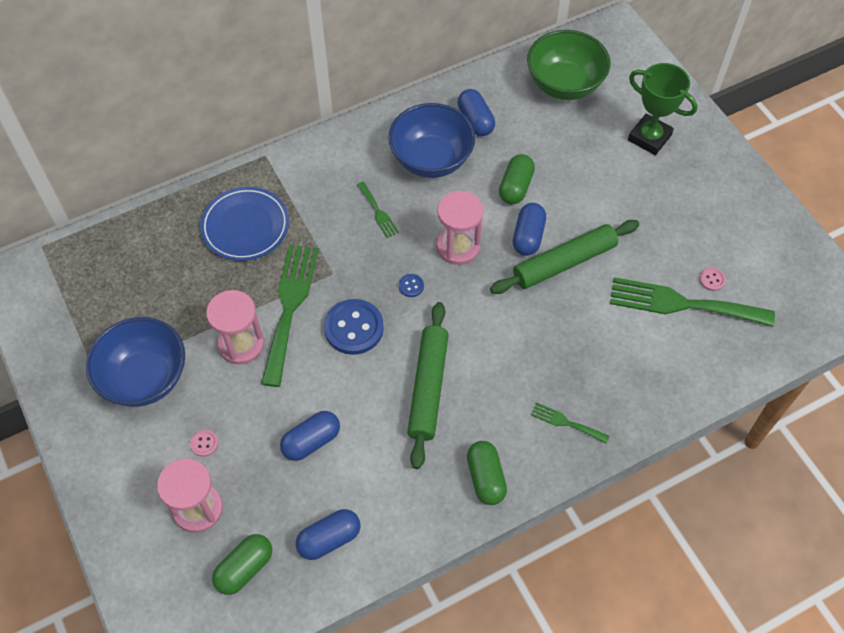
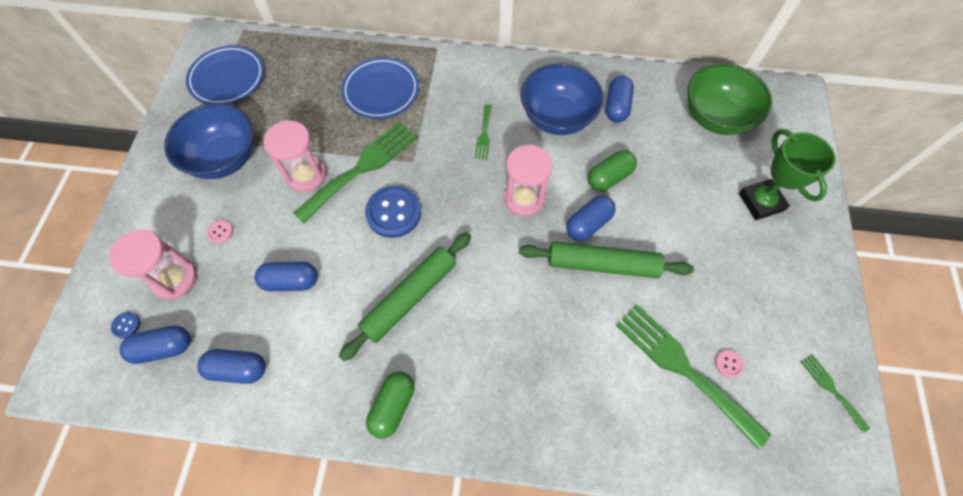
camera: 35 degrees right, 5 degrees up
(72, 303) = (227, 78): none -> blue plate
(244, 568) = (164, 348): green capsule -> blue capsule
(411, 286) = (462, 207): blue button -> blue button (126, 325)
(566, 422) = (496, 405): green fork -> green fork (831, 389)

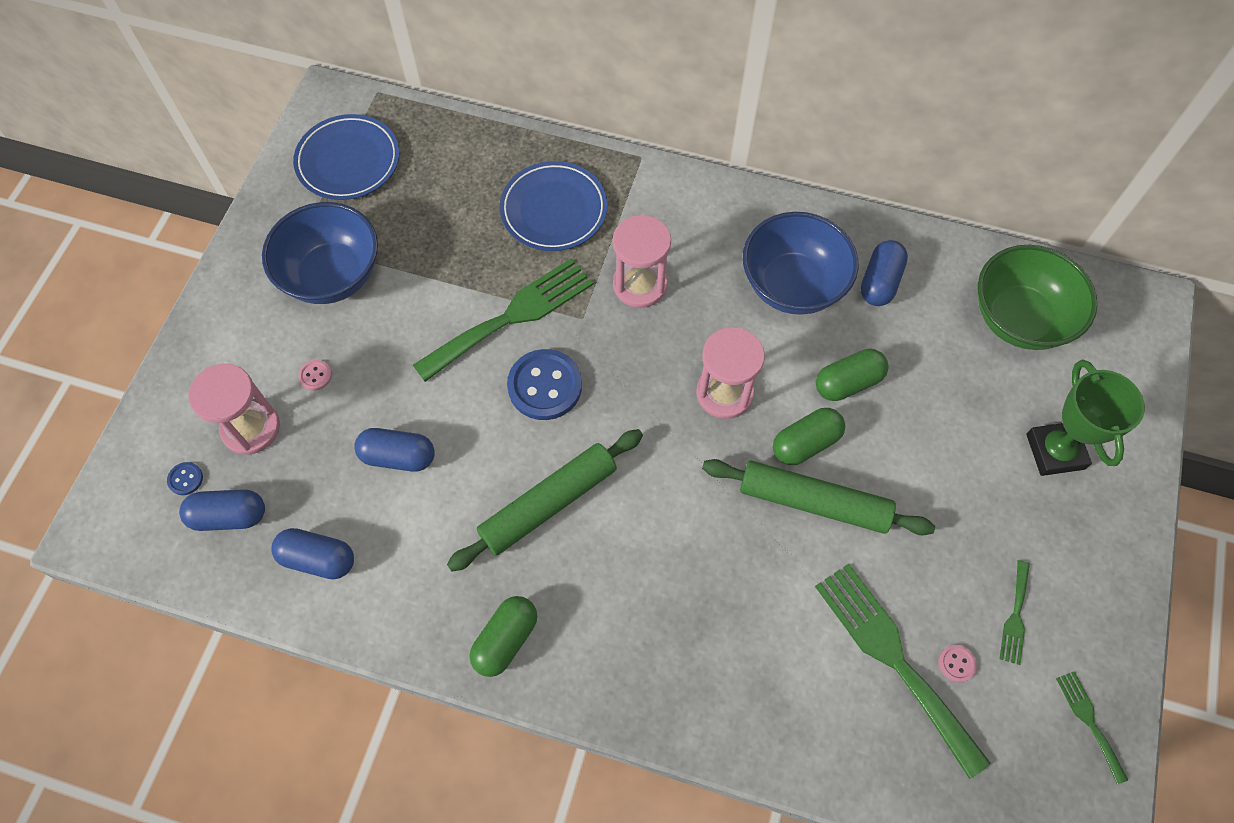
camera: 10 degrees right, 0 degrees up
(306, 174) = (436, 314): pink hourglass -> pink hourglass (640, 285)
(484, 135) = (685, 295): green fork -> green fork (1015, 616)
(588, 224) = (805, 443): blue capsule -> green capsule

